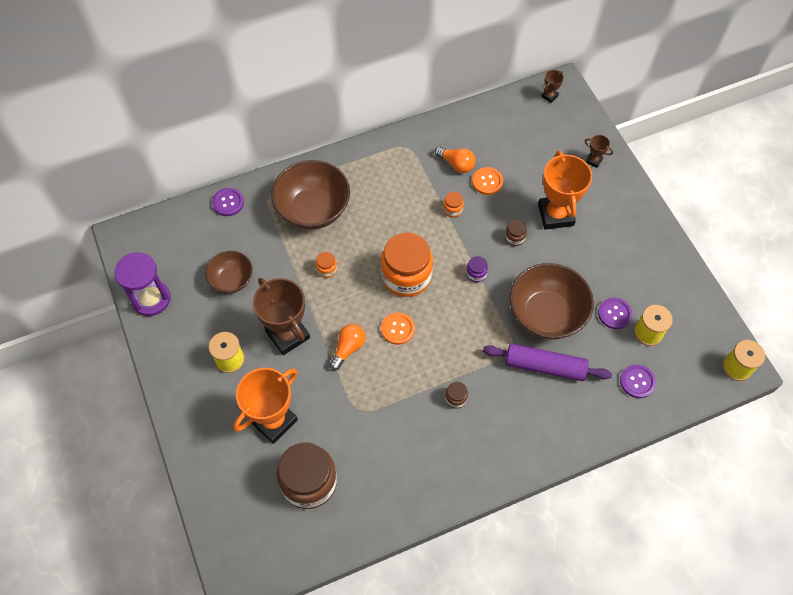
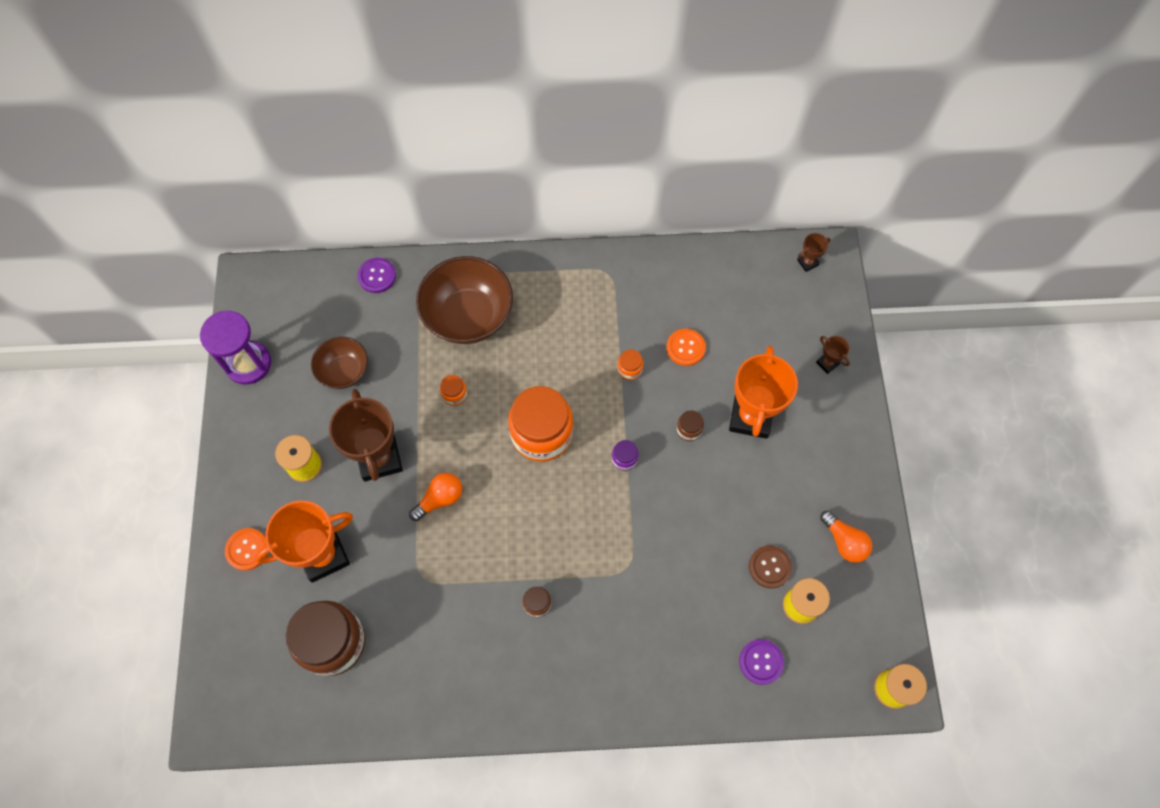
camera: 20 degrees right, 5 degrees up
(397, 329) = (505, 495): orange button -> orange button (247, 549)
(456, 164) = (658, 314): orange light bulb -> orange light bulb (844, 541)
(544, 366) = (657, 602): purple rolling pin -> none
(546, 314) = (686, 538): brown bowl -> none
(614, 314) = (769, 567): purple button -> brown button

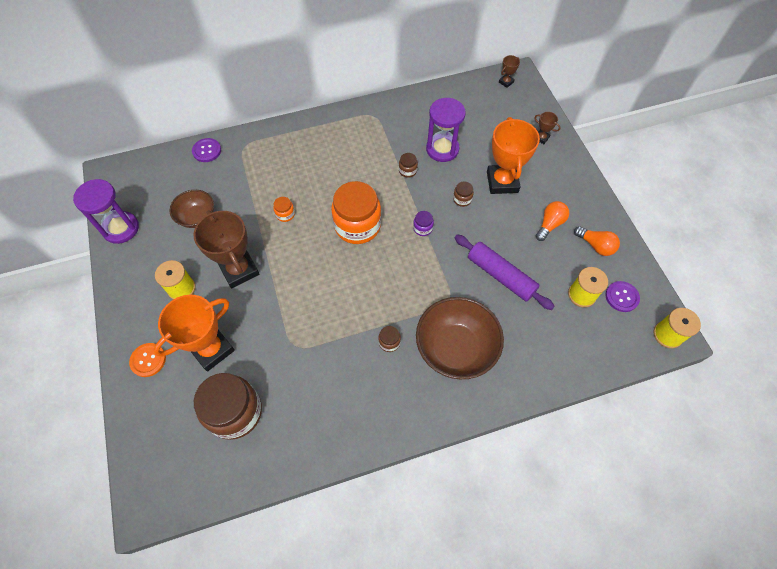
camera: 15 degrees left, 5 degrees down
(440, 499) = (293, 287): orange light bulb -> orange light bulb (550, 224)
(468, 316) = (281, 162): brown bowl -> brown bowl (455, 348)
(629, 369) = (407, 171): orange jar -> brown jar
(685, 348) = (442, 149): orange button -> purple hourglass
(704, 551) = (500, 276): none -> purple rolling pin
(761, 662) = (568, 341): purple button -> purple button (621, 297)
(769, 567) = (550, 275): brown button -> none

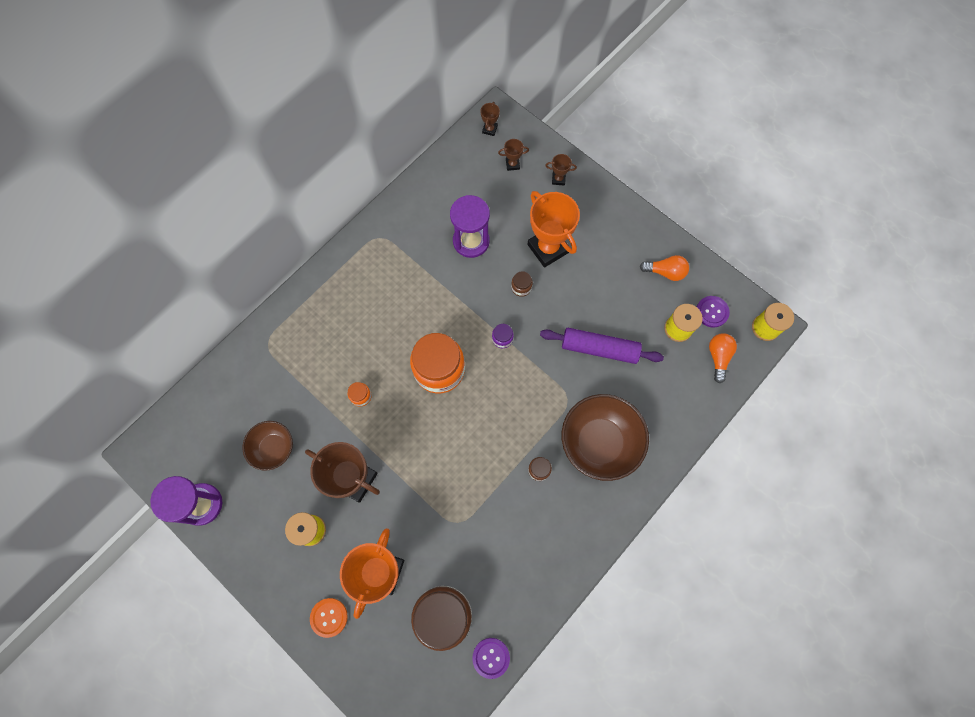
camera: 30 degrees left, 10 degrees up
(207, 151) = (231, 369): purple button -> purple button (491, 657)
(407, 171) = (451, 283): brown jar -> none
(509, 112) = (512, 164): none -> brown trophy
(550, 224) = (614, 271): orange light bulb -> orange light bulb (718, 357)

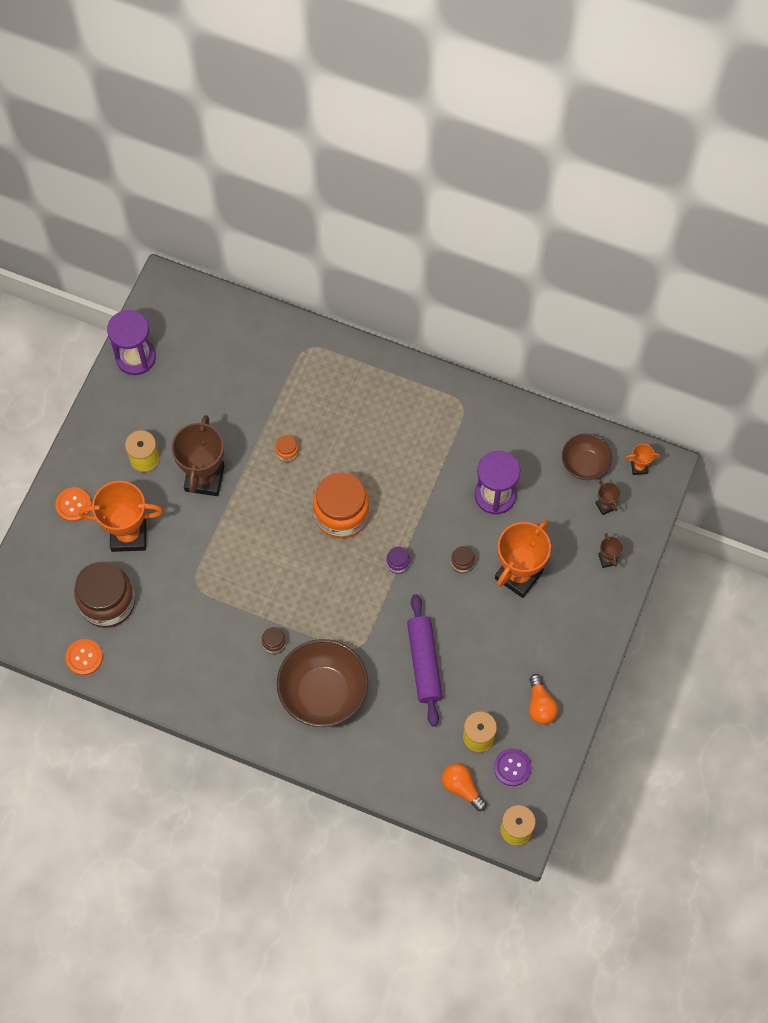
camera: 70 degrees right, 5 degrees down
(273, 448) = (208, 396): brown bowl -> brown bowl (585, 464)
(489, 129) = (639, 467): brown trophy -> orange trophy
(491, 657) = (84, 657): purple button -> orange button
(718, 357) = (462, 788): orange light bulb -> orange light bulb turned 120 degrees counterclockwise

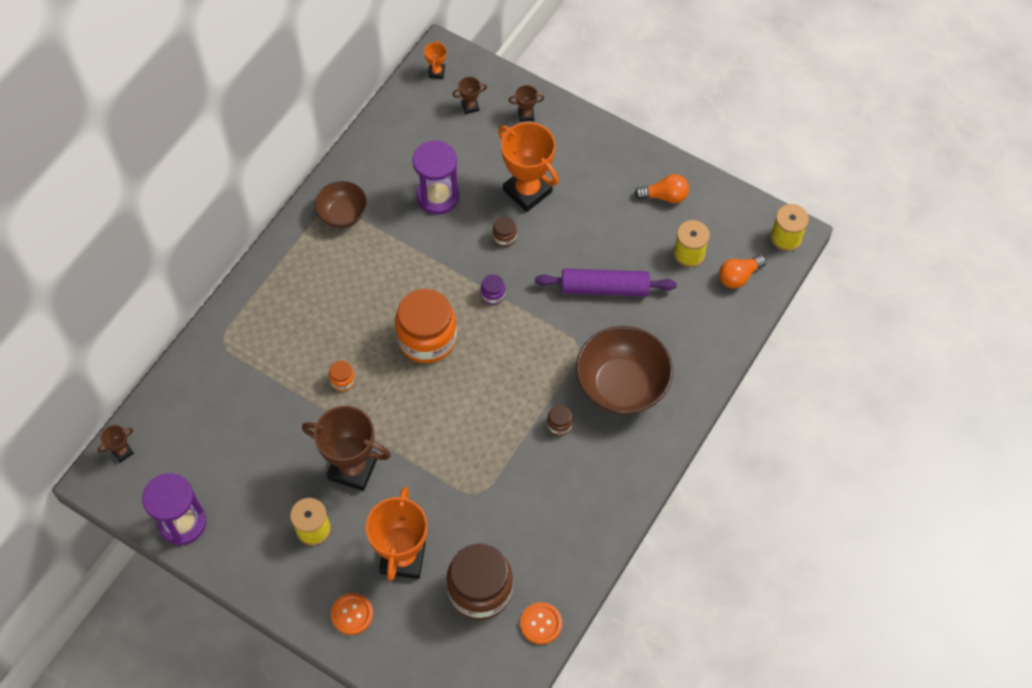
camera: 80 degrees left, 5 degrees down
(192, 296) = (122, 452): none -> brown trophy
(512, 767) = (724, 230): purple button -> none
(585, 464) = (422, 115): brown bowl -> brown bowl (343, 214)

